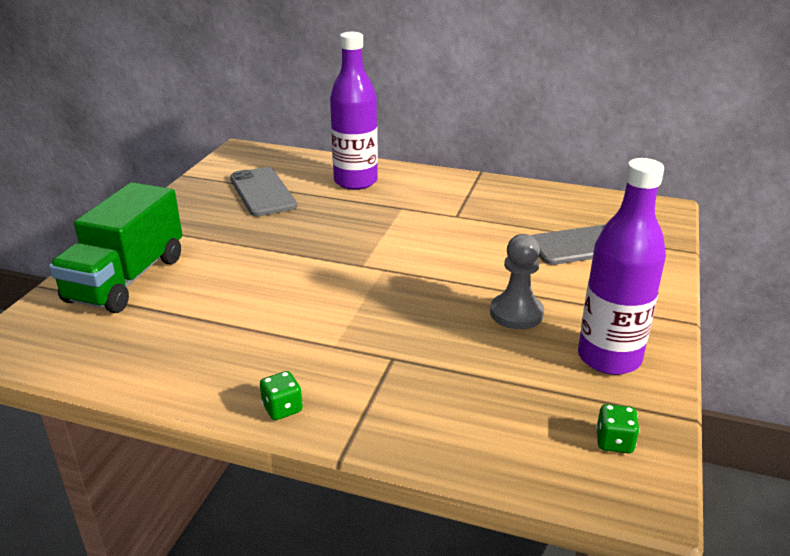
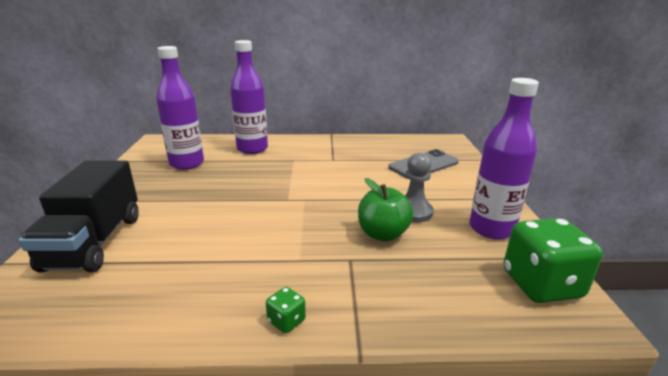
camera: 20 degrees left, 5 degrees down
(126, 279) = (94, 242): green truck -> black truck
(262, 192) = (187, 163): grey phone -> purple bottle
(454, 335) = (383, 234): none -> green apple
(614, 442) = (541, 284): green dice -> green dice, size x2.30

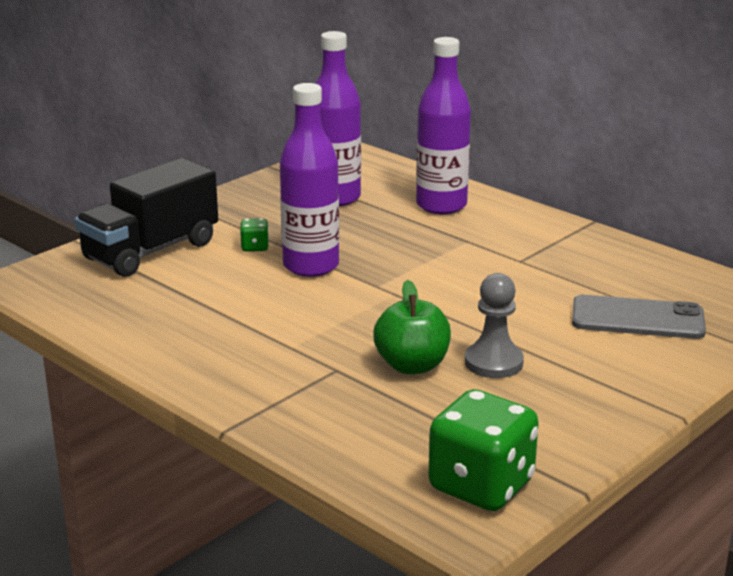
camera: 45 degrees right, 0 degrees up
(286, 321) = (206, 383): green dice -> green dice (255, 247)
(491, 229) = (550, 422): purple bottle -> purple bottle (311, 266)

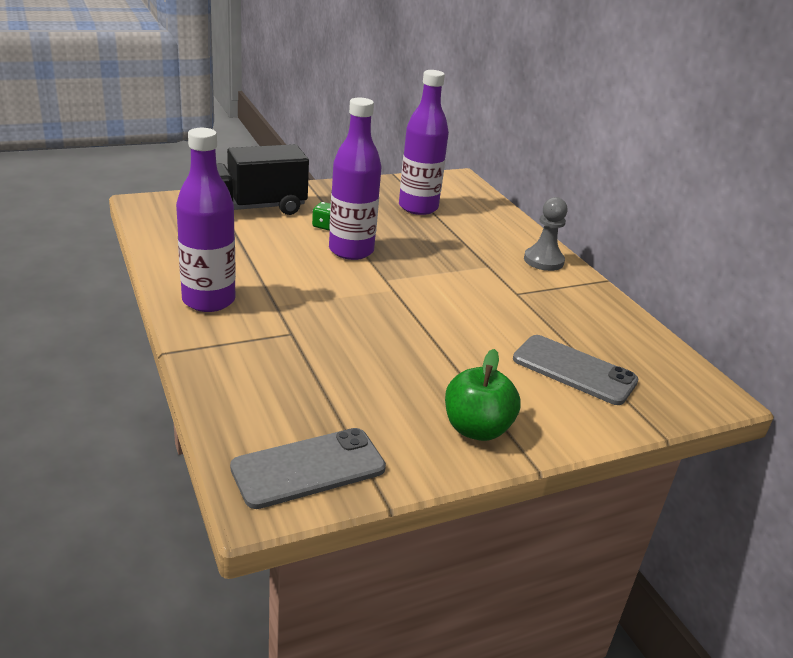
camera: 20 degrees right, 5 degrees up
(412, 365) = (351, 349): green apple -> green apple (476, 429)
(441, 205) = (493, 234): purple bottle -> purple bottle (208, 300)
(481, 486) = (308, 468): green dice -> grey phone
(493, 362) = (418, 368): grey pawn -> grey pawn (543, 261)

